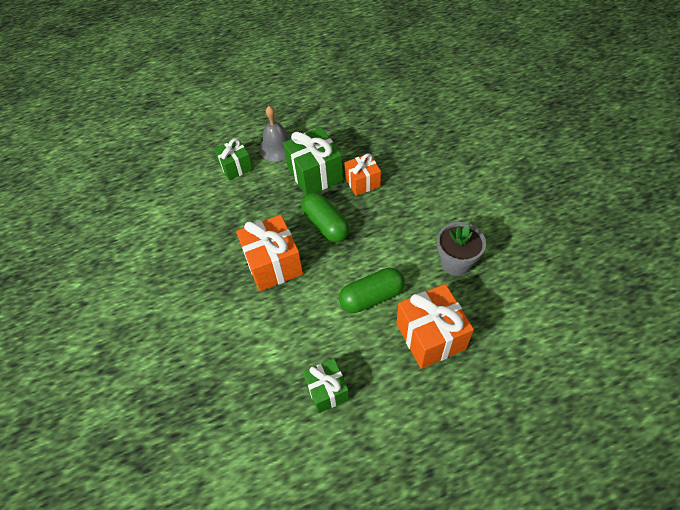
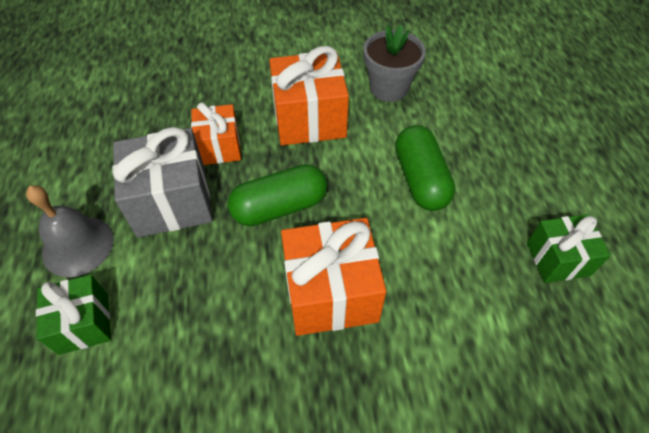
camera: 80 degrees left, 0 degrees up
(315, 174) = (172, 202): green gift -> grey gift
(430, 336) = (487, 135): orange gift -> orange gift (309, 119)

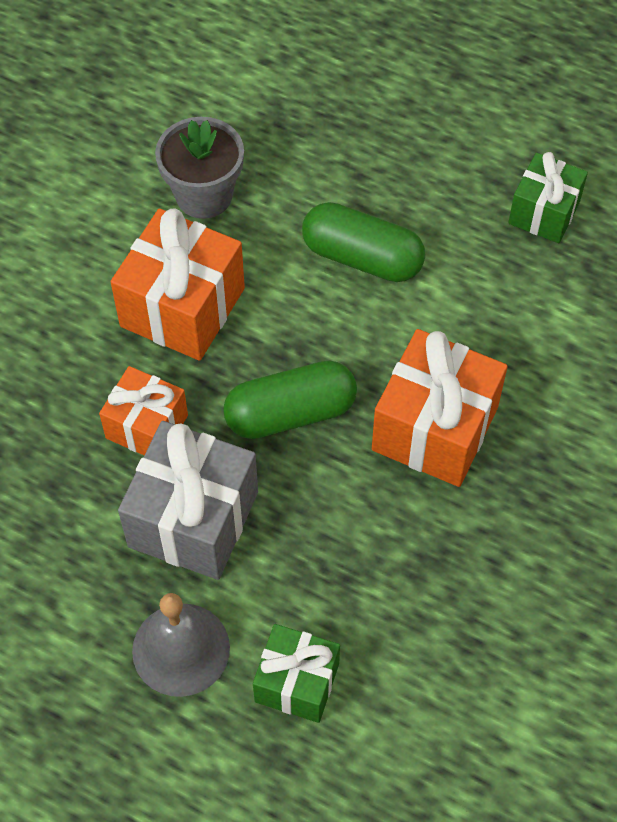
camera: 55 degrees left, 5 degrees up
(280, 207) = (290, 413): green capsule -> green capsule turned 60 degrees clockwise

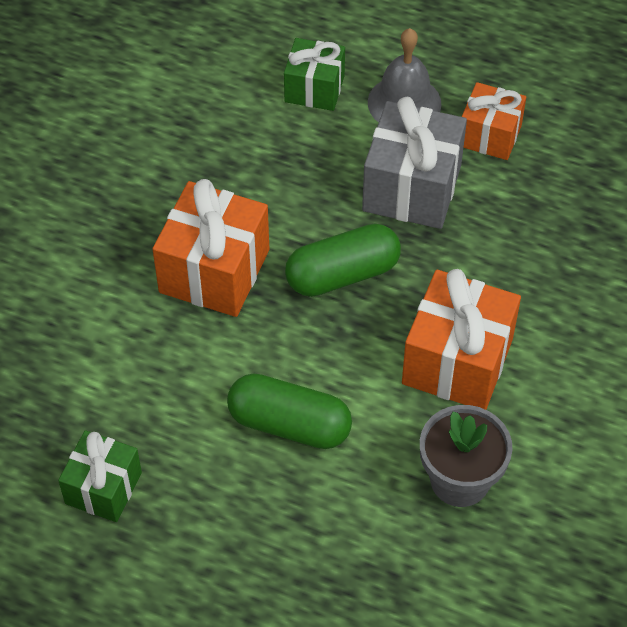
camera: 175 degrees right, 5 degrees down
(147, 427) = (466, 254): orange gift -> orange gift (489, 135)

